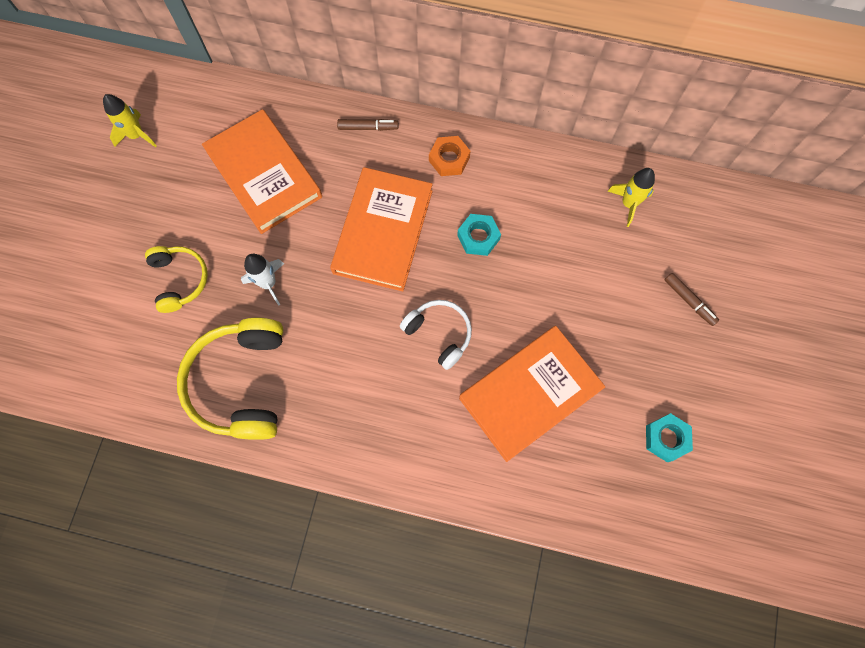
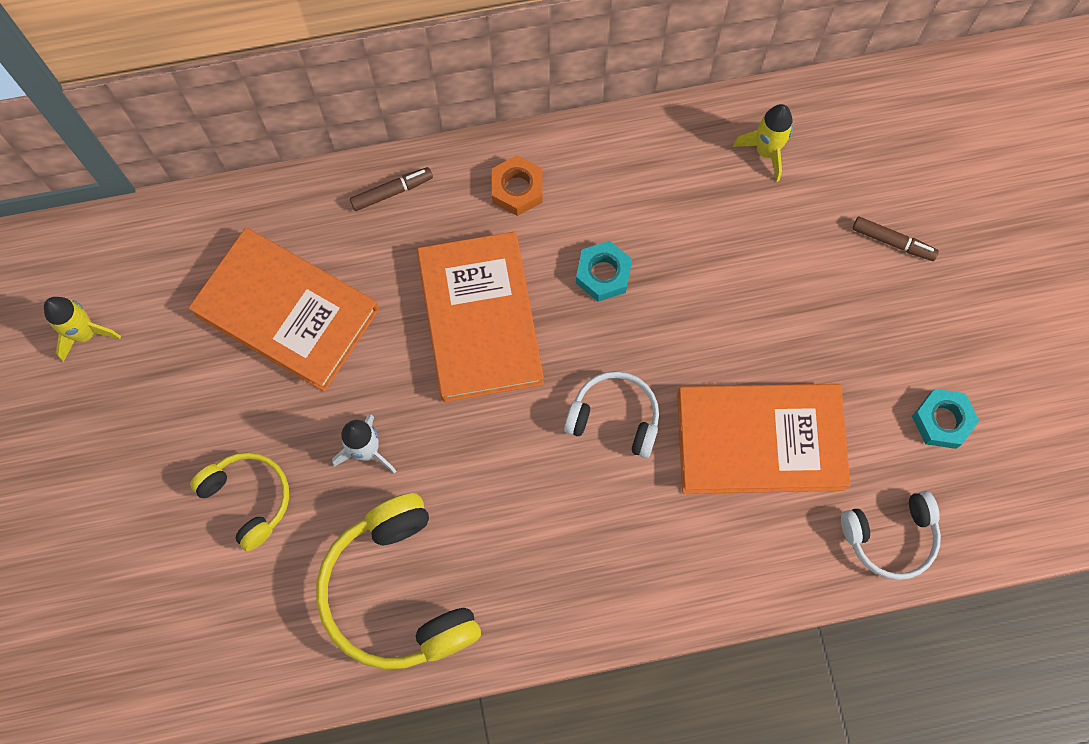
camera: 25 degrees left, 0 degrees up
(530, 394) = (760, 441): orange book -> orange book turned 60 degrees clockwise
(590, 502) = (890, 537): none -> white headphones

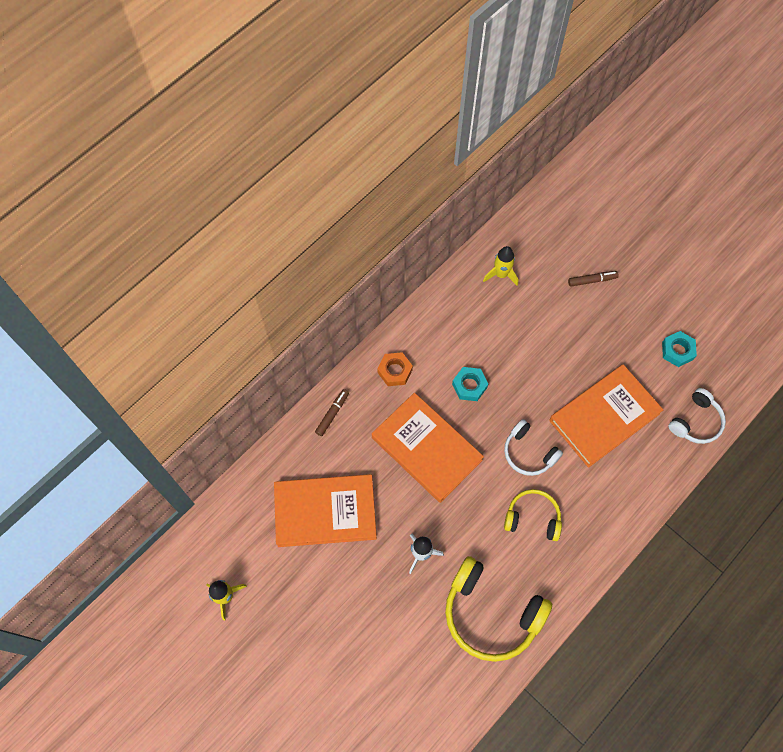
camera: 35 degrees left, 5 degrees down
(248, 499) = (379, 621): yellow headphones -> yellow headphones (532, 518)
(614, 418) = (528, 453): white headphones -> white headphones turned 120 degrees counterclockwise

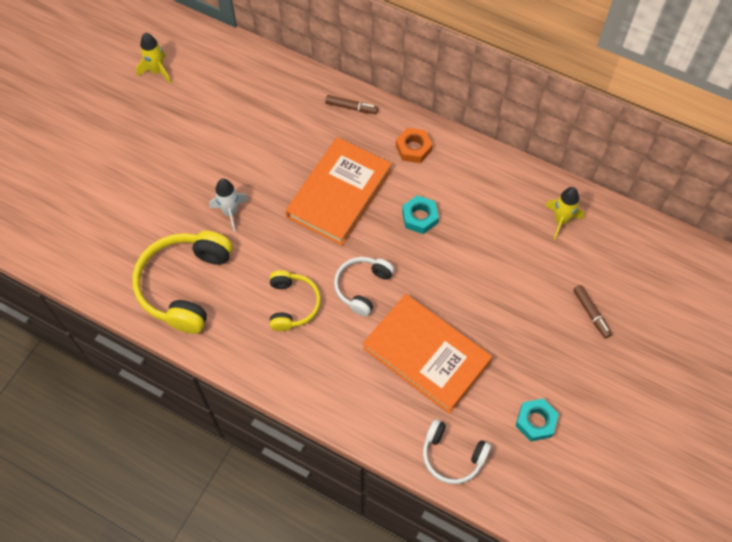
camera: 75 degrees right, 5 degrees down
(325, 512) = (252, 125): orange book -> none

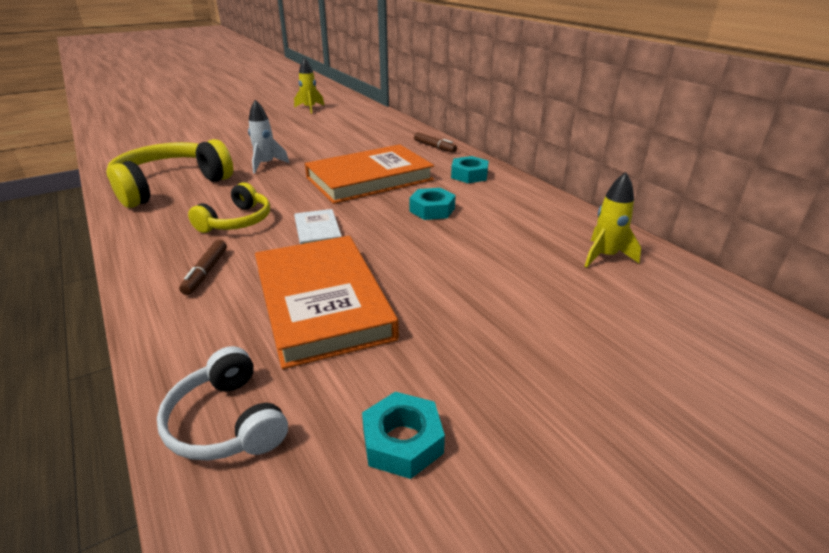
camera: 30 degrees right, 30 degrees down
(362, 287) = (318, 232): white headphones -> white book
(413, 148) = (469, 175): orange nut -> turquoise nut
(591, 313) = (598, 349): brown marker -> brown marker (206, 272)

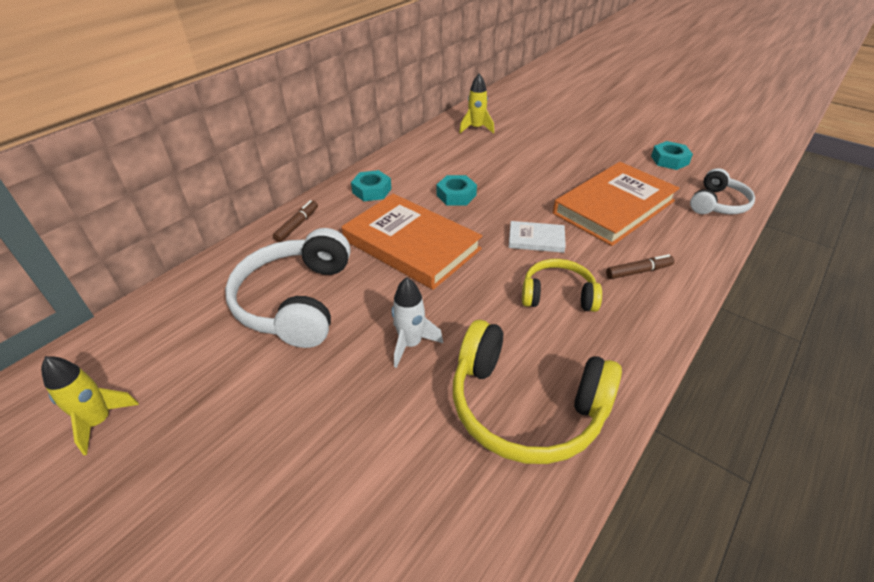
camera: 110 degrees left, 10 degrees up
(318, 232) = (536, 239): white book -> white book turned 45 degrees clockwise
(346, 142) = (296, 301): none -> white headphones

